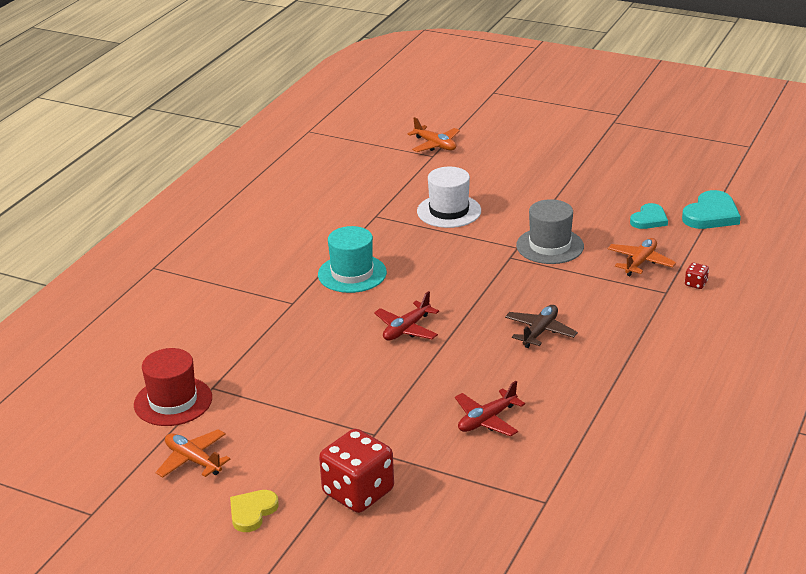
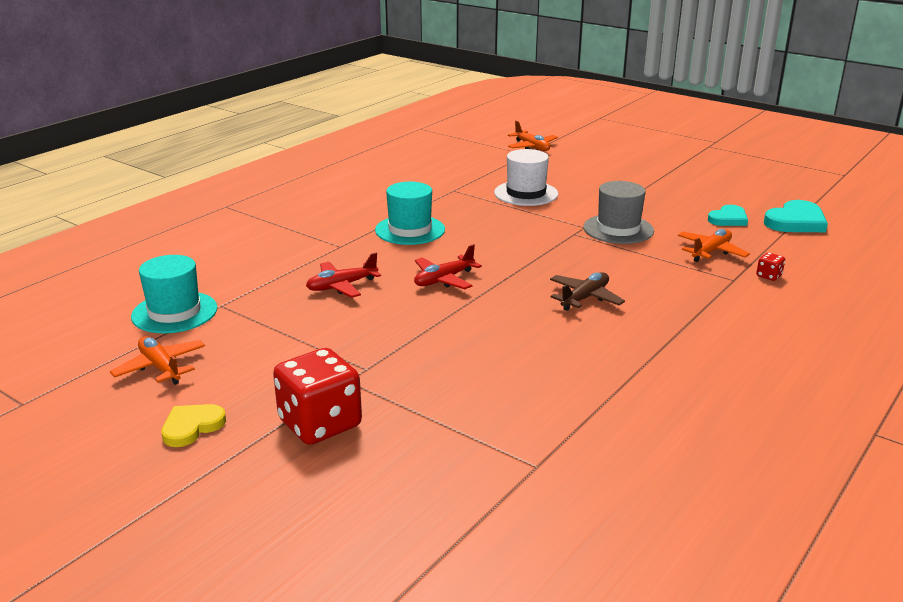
camera: 10 degrees right, 5 degrees down
(173, 401) = (174, 312): red hat -> turquoise hat
(487, 420) = (497, 371): red plane -> red plane (341, 286)

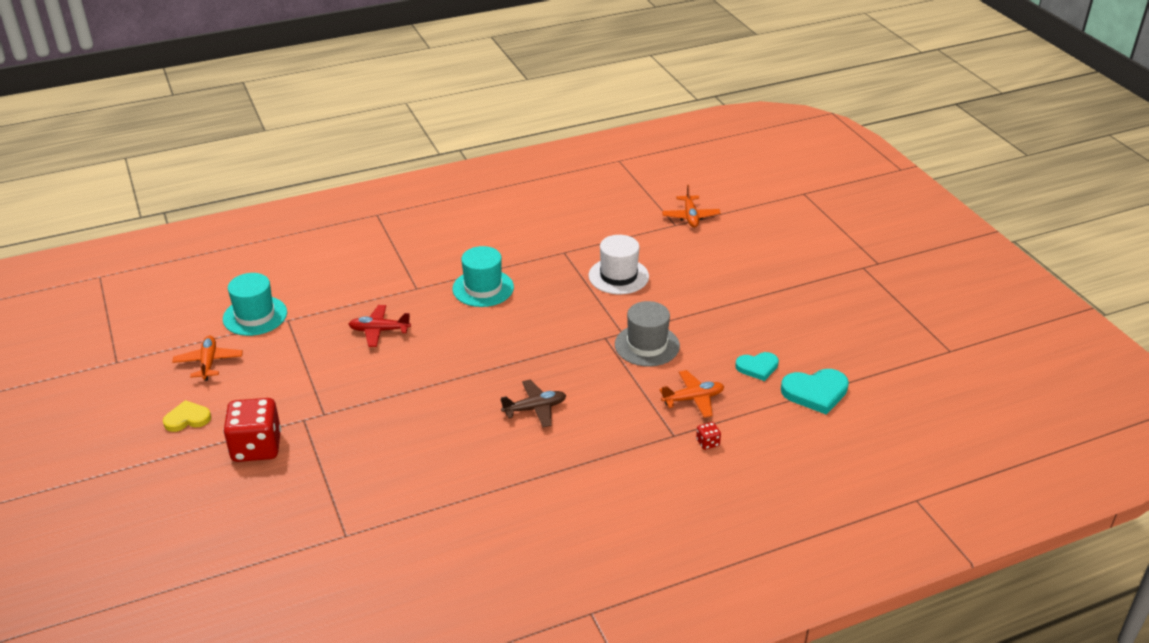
camera: 30 degrees right, 10 degrees up
(444, 280) = (454, 351): red plane -> none

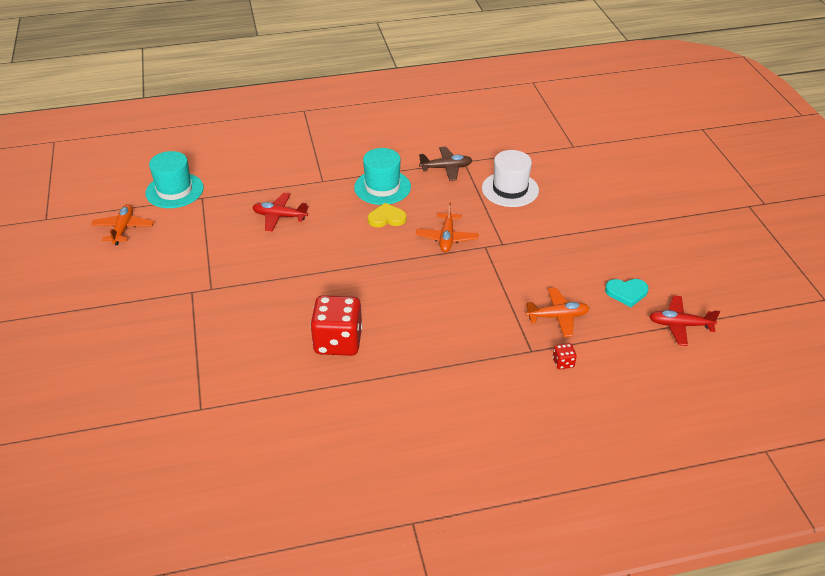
camera: 10 degrees right, 5 degrees up
(187, 419) = (91, 278): yellow heart -> yellow heart (386, 218)
(256, 447) = (143, 313): red dice -> red dice (338, 341)
(535, 409) = (404, 307): brown plane -> brown plane (446, 168)
(647, 345) = (523, 258): grey hat -> none
(690, 217) = (589, 140): orange plane -> orange plane (447, 238)
(815, 392) = (680, 325): turquoise heart -> red plane

